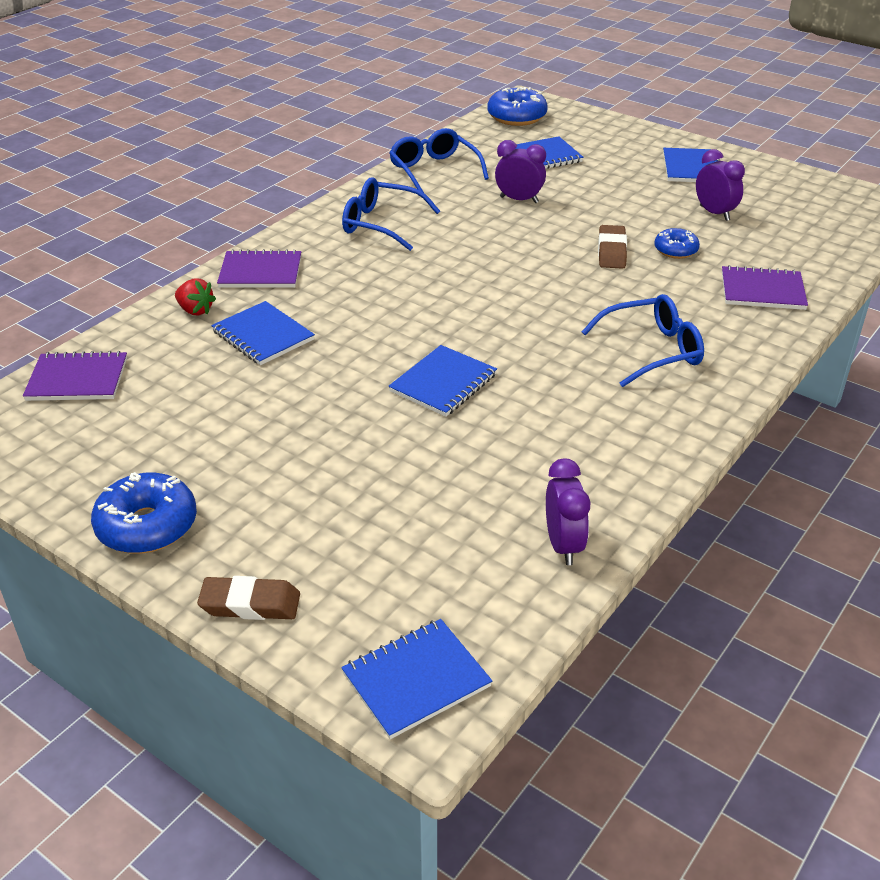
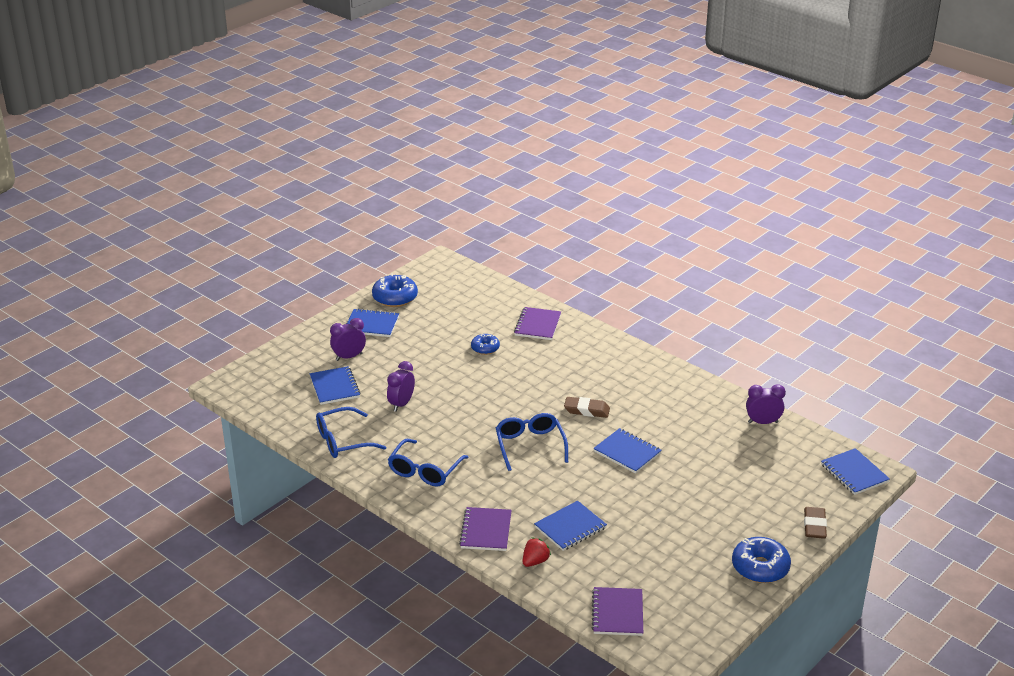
camera: 85 degrees left, 5 degrees down
(516, 117) = (256, 392): blue donut -> blue donut (395, 298)
(611, 251) = (482, 373): brown eraser -> brown eraser (586, 410)
(651, 350) = (597, 373): blue glasses -> blue glasses (530, 446)
(714, 213) = (439, 326): purple clock -> purple clock (349, 357)

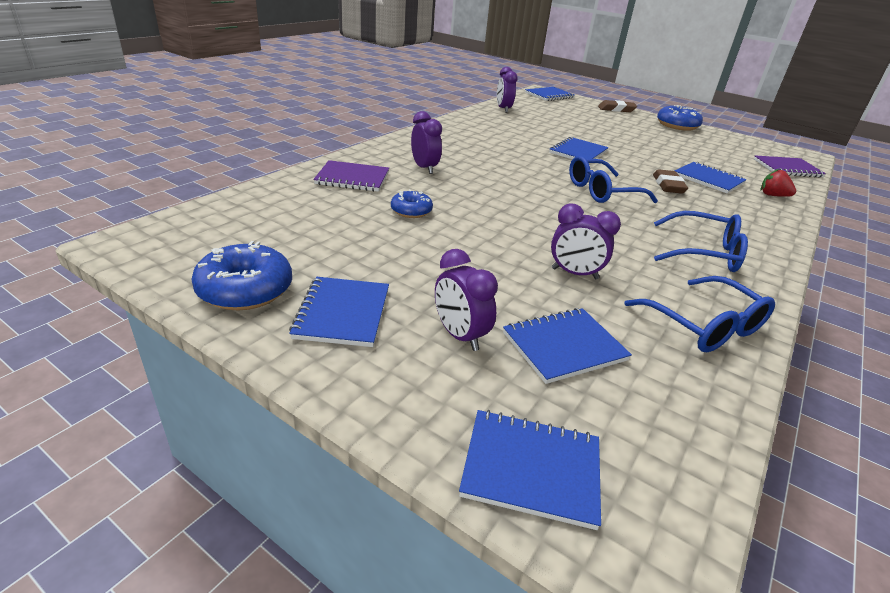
camera: 100 degrees left, 0 degrees up
(268, 366) = (531, 469): none -> blue notebook
(486, 531) = (762, 217): purple notebook -> none
(564, 357) = (424, 168): none -> purple clock
(586, 410) = (521, 163): brown eraser -> brown eraser (668, 185)

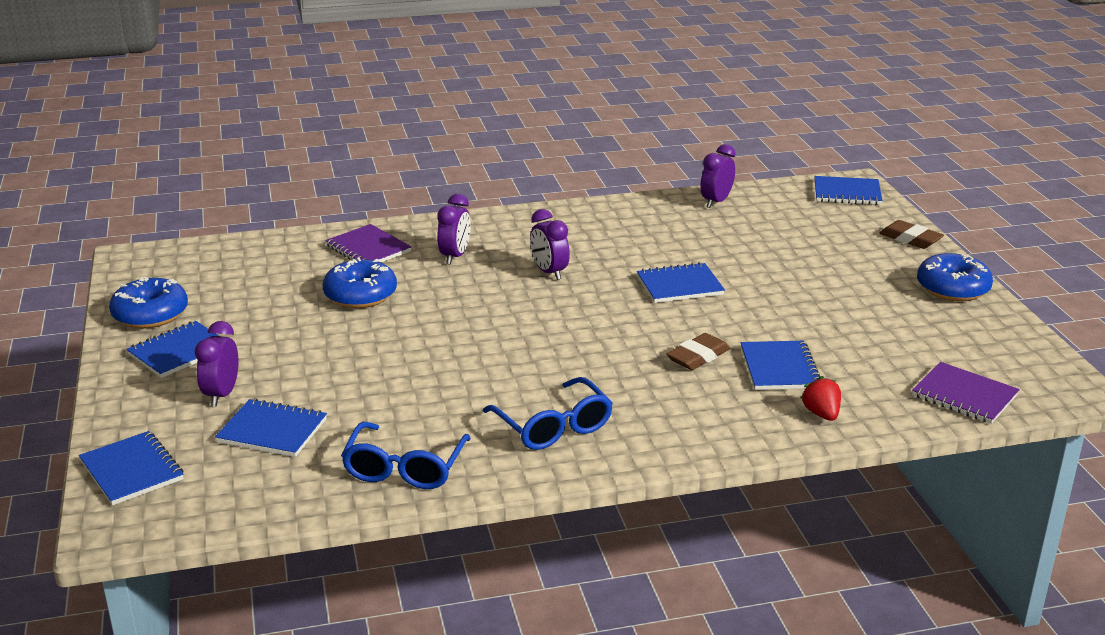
camera: 45 degrees right, 5 degrees down
(411, 211) = (360, 295): blue donut -> blue donut, size x1.66
(574, 274) = (388, 393): purple clock -> purple clock (549, 272)
(602, 191) = (594, 337): blue glasses -> none

